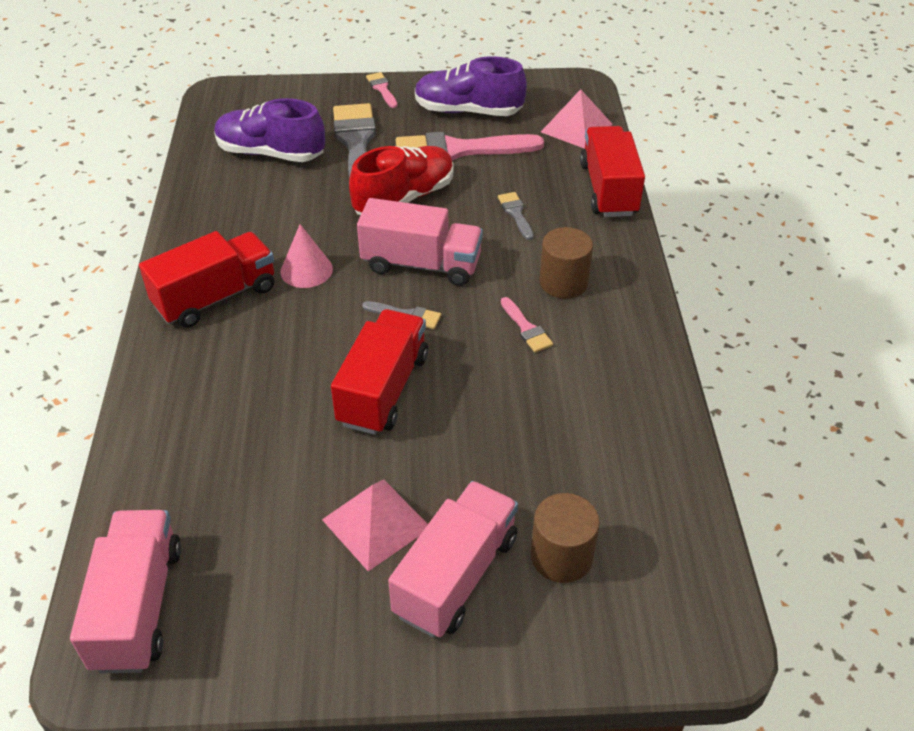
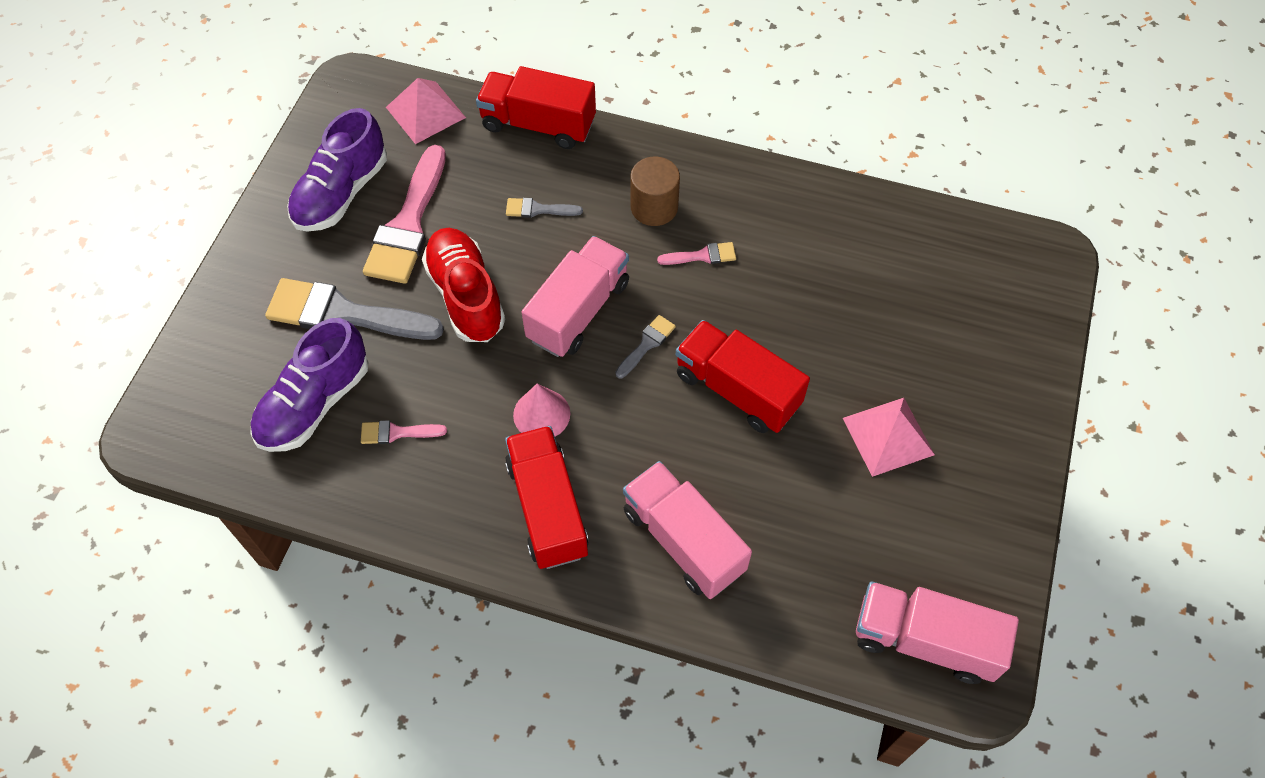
camera: 70 degrees left, 15 degrees up
(382, 89) = (247, 260): pink brush -> pink brush (397, 433)
(456, 575) = (955, 394): pink truck -> pink truck (683, 540)
(561, 556) = (956, 317): brown cylinder -> none

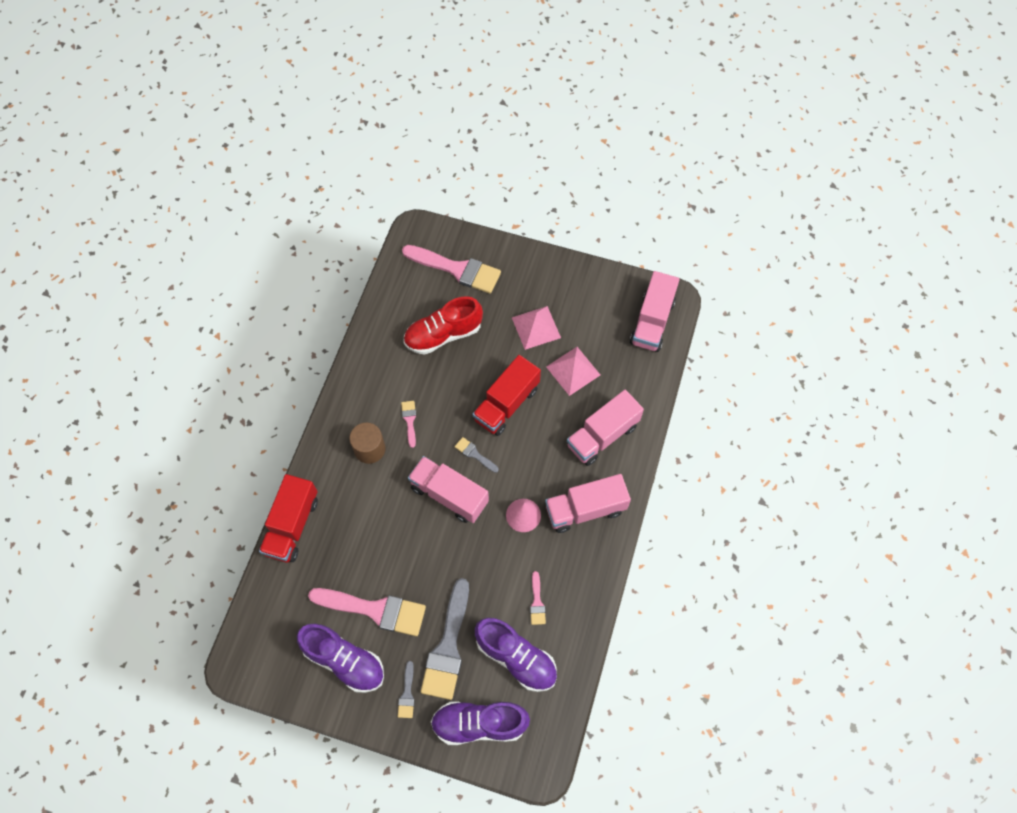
camera: 90 degrees left, 5 degrees up
(227, 355) = (479, 724): none -> purple shoe
(425, 112) = (273, 606): pink pyramid -> pink pyramid (573, 370)
(466, 296) = (436, 566): red shoe -> red shoe (443, 334)
(538, 209) = (367, 523): grey brush -> grey brush (407, 694)
(547, 508) = (585, 509): red truck -> pink truck
(986, 314) = (457, 269): none -> pink brush

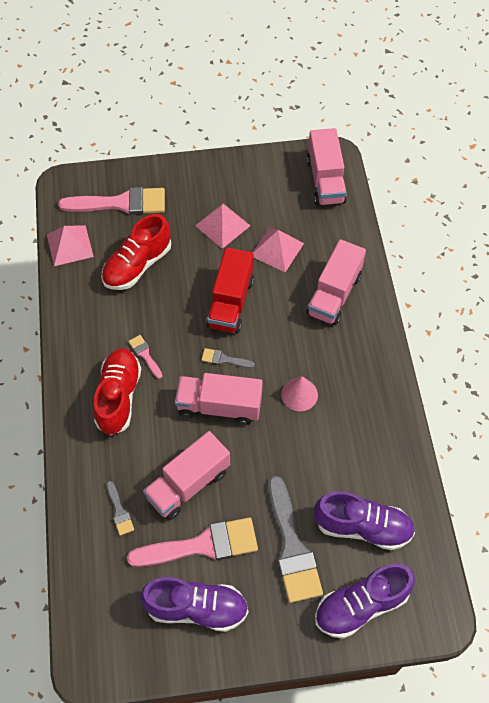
camera: 25 degrees left, 5 degrees down
(292, 525) = (76, 502): red truck -> none
(369, 449) = (118, 397): brown cylinder -> red shoe
(394, 291) = (69, 245): none -> pink pyramid
(407, 694) = (276, 610): grey brush -> grey brush (119, 511)
(537, 602) = (354, 467): pink brush -> none
(585, 509) = (354, 365): pink truck -> pink truck (188, 484)

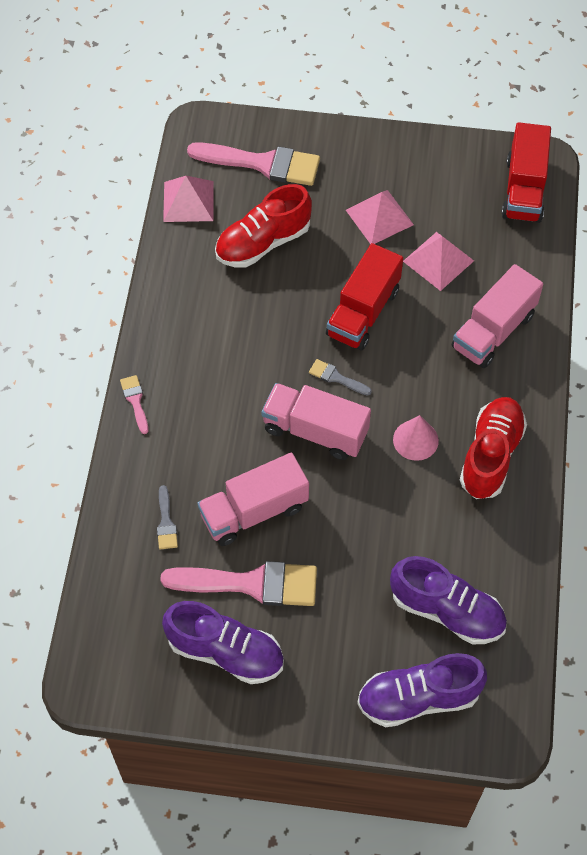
camera: 15 degrees right, 0 degrees up
(118, 397) = (199, 392): red shoe -> red shoe (491, 455)
(145, 355) = (243, 350): pink brush -> pink brush (135, 401)
(292, 547) = (356, 612): grey brush -> none
(325, 181) = (524, 189): pink truck -> red truck

